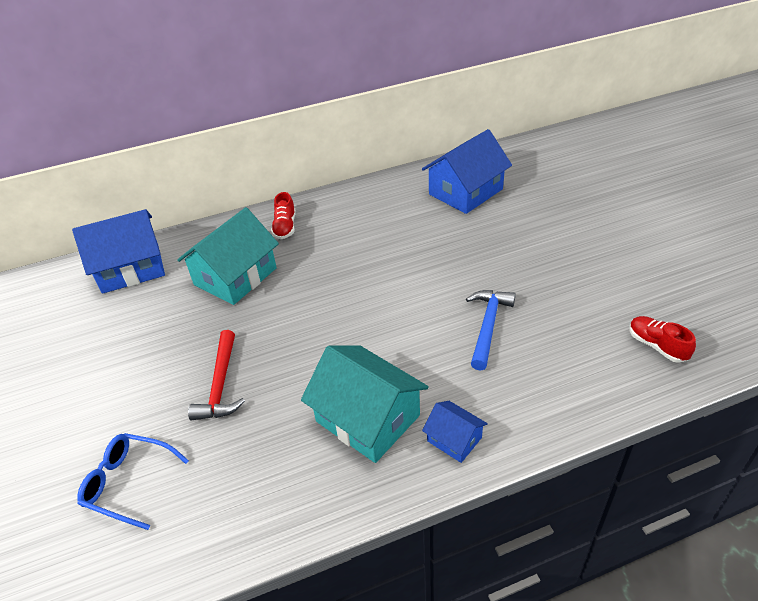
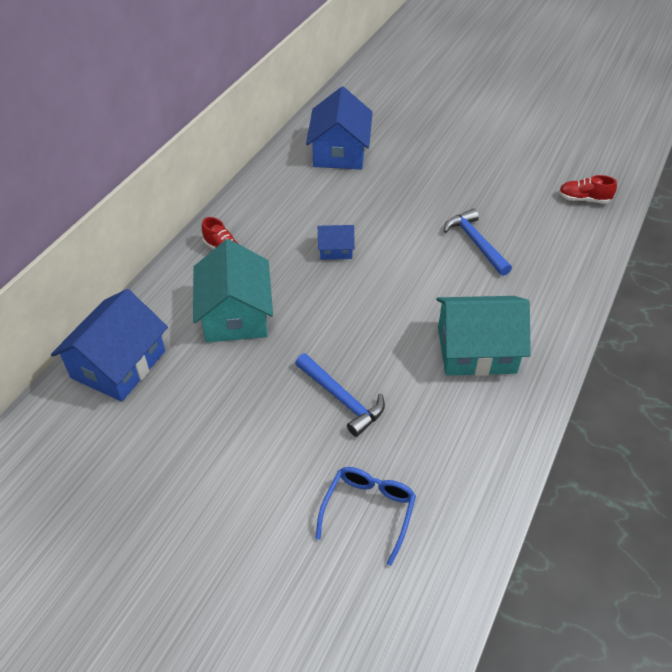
camera: 45 degrees left, 5 degrees up
(128, 483) = (368, 511): blue glasses -> blue glasses turned 135 degrees clockwise
(221, 385) = (342, 399): red hammer -> blue hammer
(454, 439) = (543, 327): blue house -> blue house (335, 250)

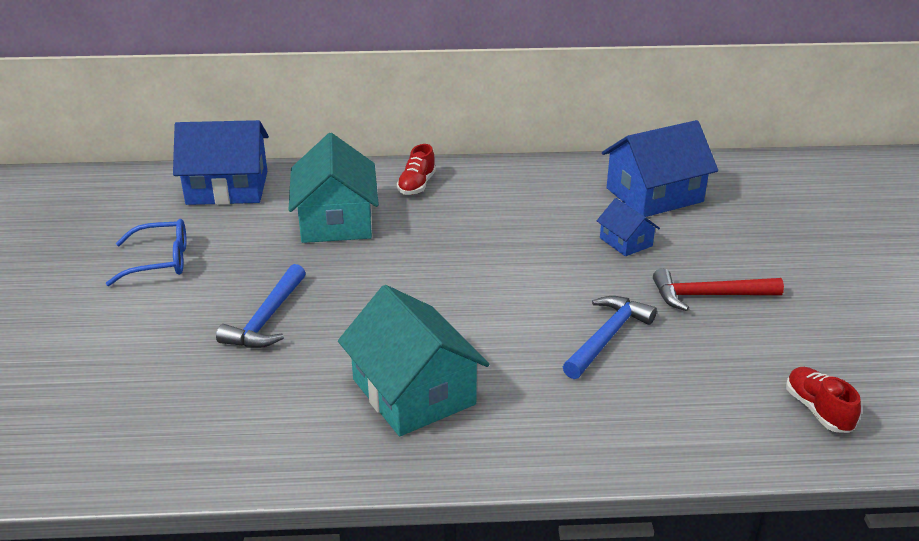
camera: 60 degrees right, 15 degrees down
(235, 314) = (336, 220): turquoise house -> turquoise house turned 60 degrees counterclockwise
(335, 250) = (486, 244): blue house -> blue house (625, 242)
(368, 511) = (126, 383): blue glasses -> blue glasses (160, 261)
(463, 185) = (708, 296): none -> red hammer

